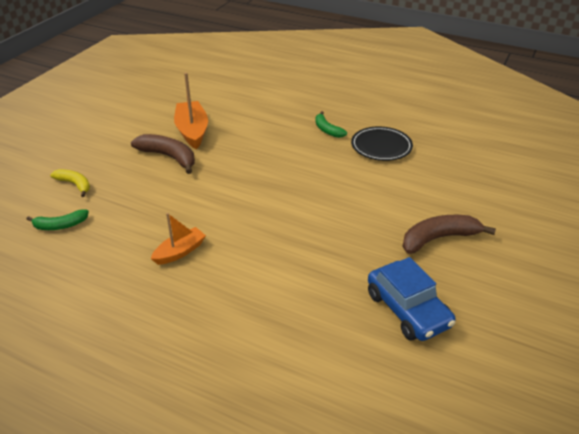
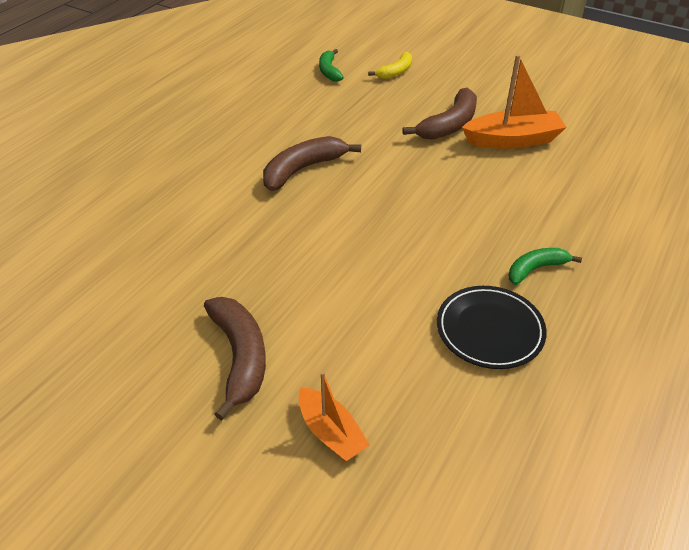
camera: 95 degrees right, 5 degrees up
(180, 252) = (273, 138): orange boat -> orange boat (331, 432)
(230, 229) = (303, 169): none -> brown banana
(408, 309) = (124, 298): blue car -> none

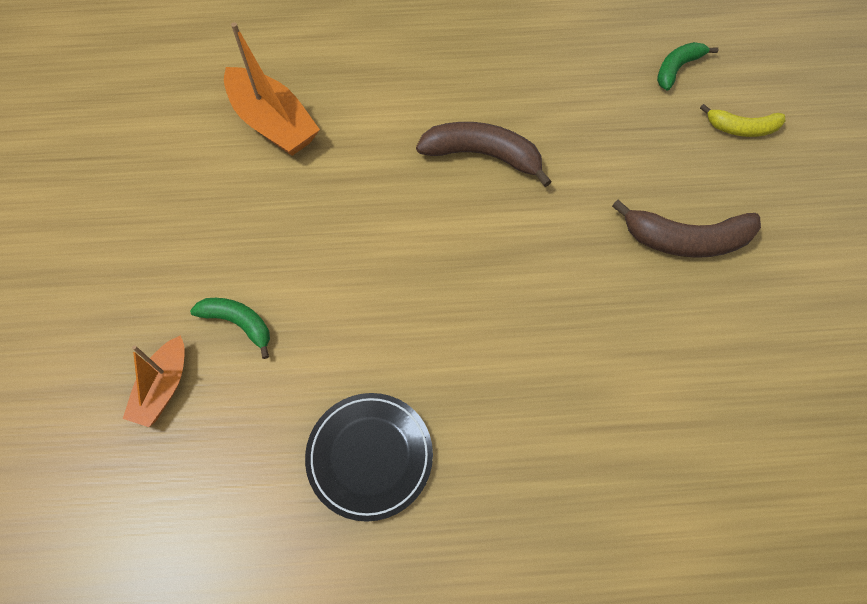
camera: 55 degrees right, 20 degrees up
(240, 357) = (203, 268): brown banana -> none
(512, 140) = (718, 321): orange boat -> orange boat (273, 123)
(535, 269) = (496, 458): green banana -> green banana (238, 323)

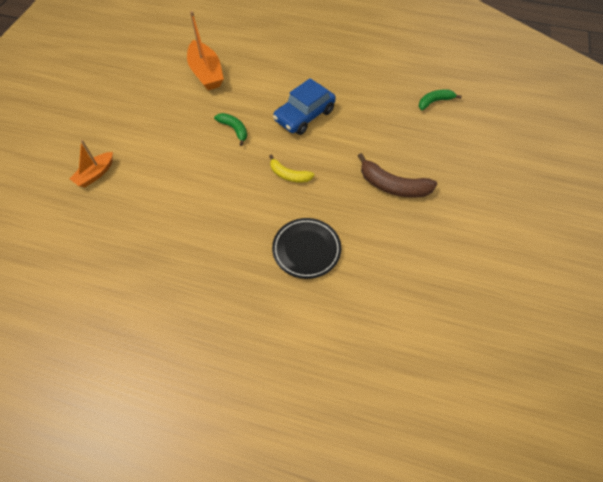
camera: 20 degrees right, 5 degrees down
(238, 323) = (144, 157): green banana -> green banana (234, 129)
(370, 456) = (175, 234): black plate -> black plate (306, 249)
(483, 155) = (304, 115): brown banana -> blue car
(741, 128) = (456, 140): yellow banana -> yellow banana (289, 175)

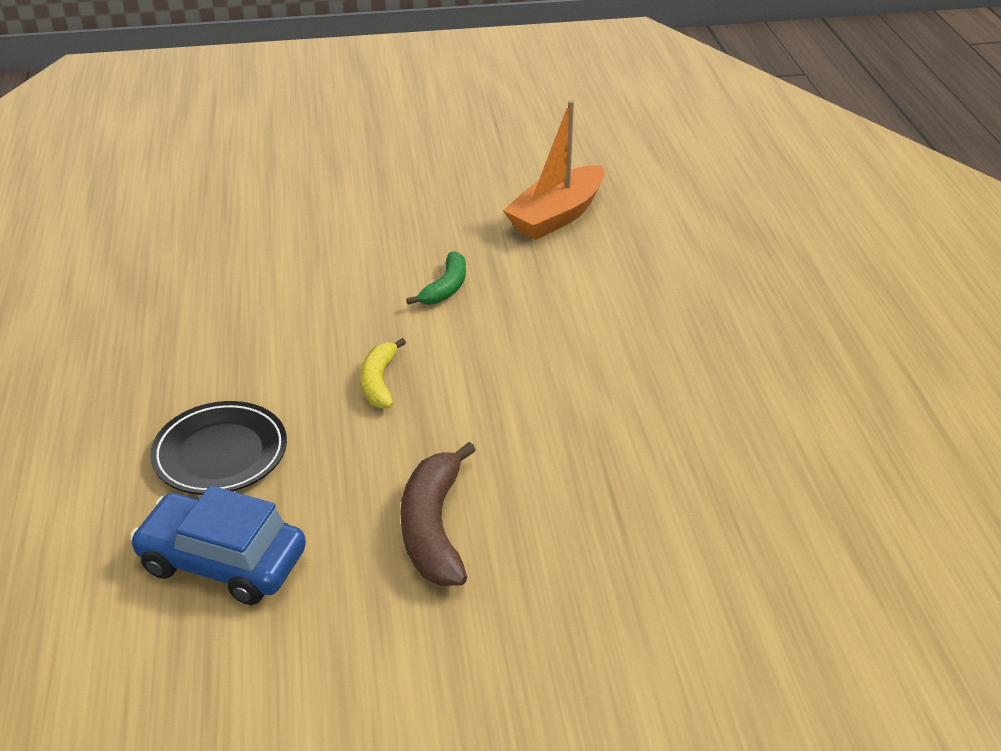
camera: 65 degrees right, 20 degrees down
(95, 174) = (268, 194): orange boat -> none
(304, 115) = (540, 356): blue car -> blue car (222, 561)
(434, 102) = (733, 534): green banana -> none

